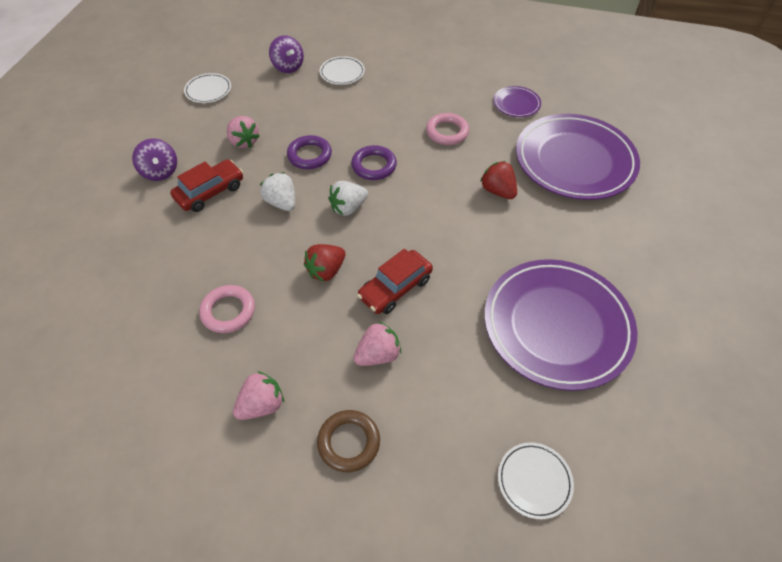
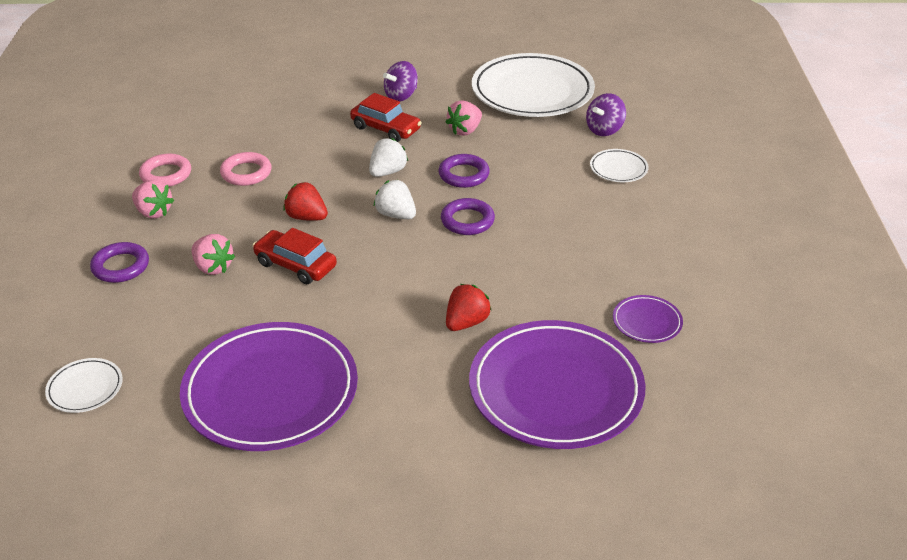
camera: 75 degrees right, 15 degrees down
(208, 90) = (532, 91): white plate -> white plate, size x2.34
(349, 442) = (120, 266): brown ring -> purple ring
(447, 132) = (554, 267): pink ring -> pink ring (166, 174)

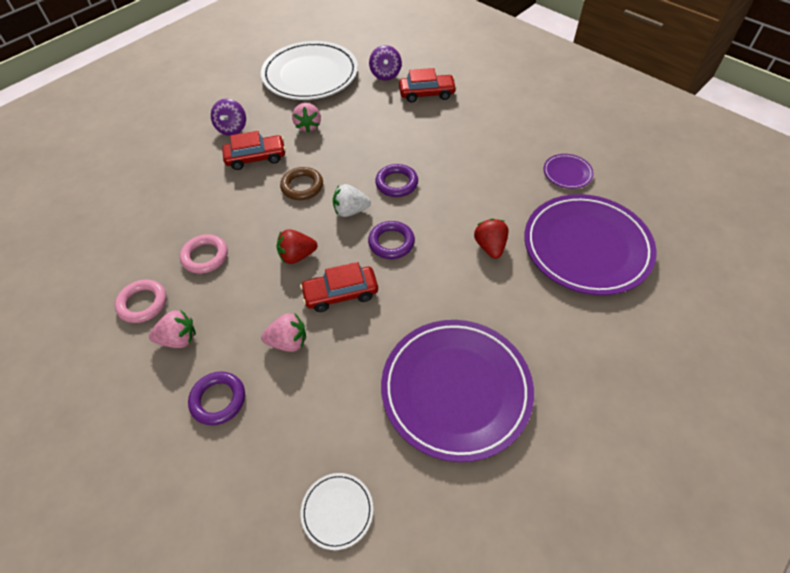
camera: 45 degrees left, 15 degrees up
(387, 172) = (302, 186): white strawberry -> brown ring
(464, 175) = (350, 155): purple ring -> purple ring (391, 242)
(618, 168) = (427, 93): white plate -> red car

